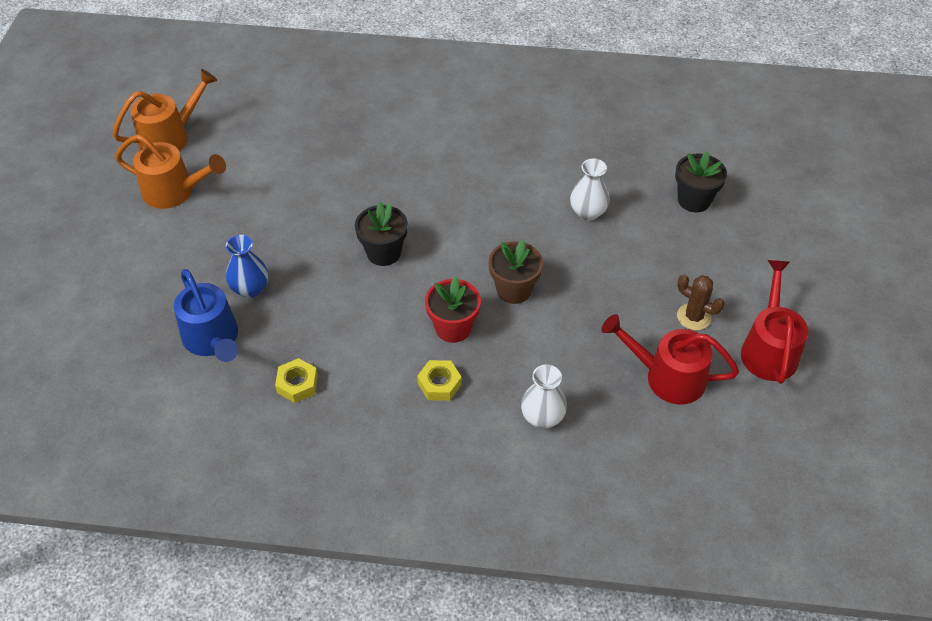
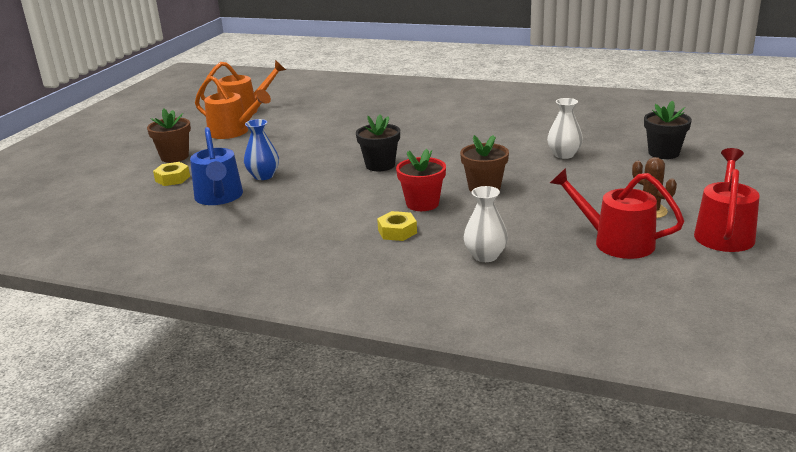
camera: 15 degrees right, 25 degrees down
(120, 256) = (174, 157): none -> brown flower pot
(297, 384) = (274, 223): yellow nut -> yellow nut (172, 178)

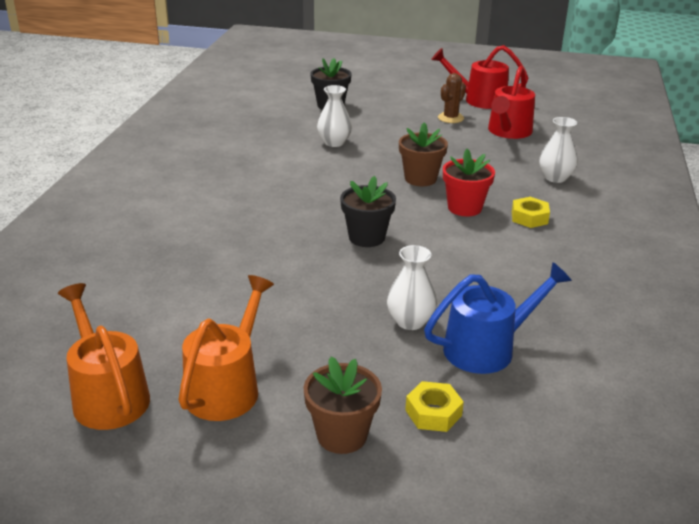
camera: 100 degrees left, 5 degrees up
(263, 176) = (410, 321): blue vase -> white vase

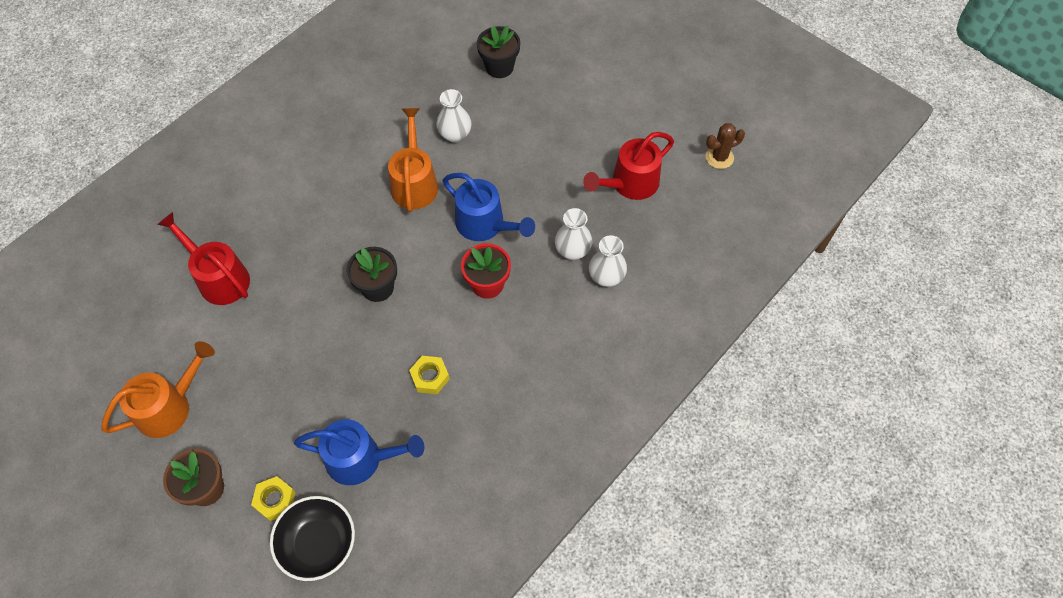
camera: 30 degrees right, 30 degrees up
(107, 395) = (98, 377): orange watering can -> orange watering can (414, 182)
(410, 321) = (332, 403): white vase -> white vase (572, 250)
(420, 179) = (485, 225): brown flower pot -> blue watering can
(450, 118) = (595, 136): brown cactus -> brown cactus (719, 157)
(479, 100) = (651, 114): red watering can -> red watering can (219, 278)
(521, 427) = (318, 544): none -> black bowl
(529, 217) = (530, 323): yellow nut -> yellow nut (430, 377)

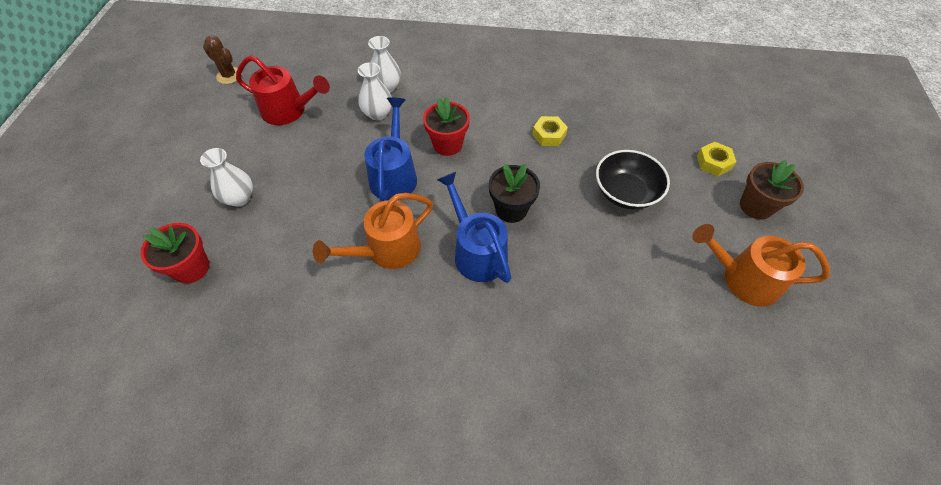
camera: 125 degrees left, 5 degrees down
(219, 278) = (615, 340): red watering can -> none
(318, 544) = (707, 124): black bowl -> black bowl (625, 192)
(361, 459) = (638, 136): blue watering can -> blue watering can (476, 251)
(455, 134) = (307, 253): white vase -> white vase (239, 198)
(499, 67) = (191, 268): black flower pot -> red flower pot

